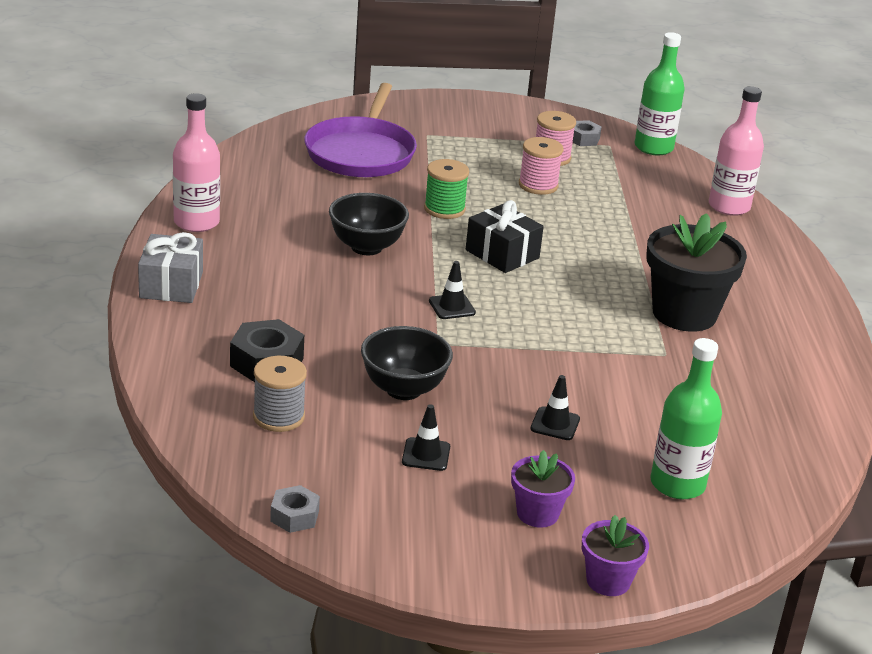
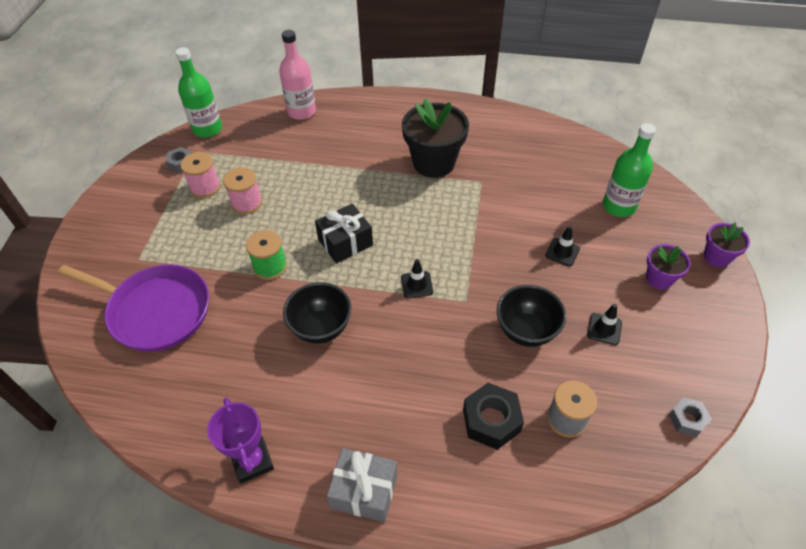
camera: 75 degrees left, 20 degrees up
(196, 222) = (252, 461): pink bottle -> purple trophy

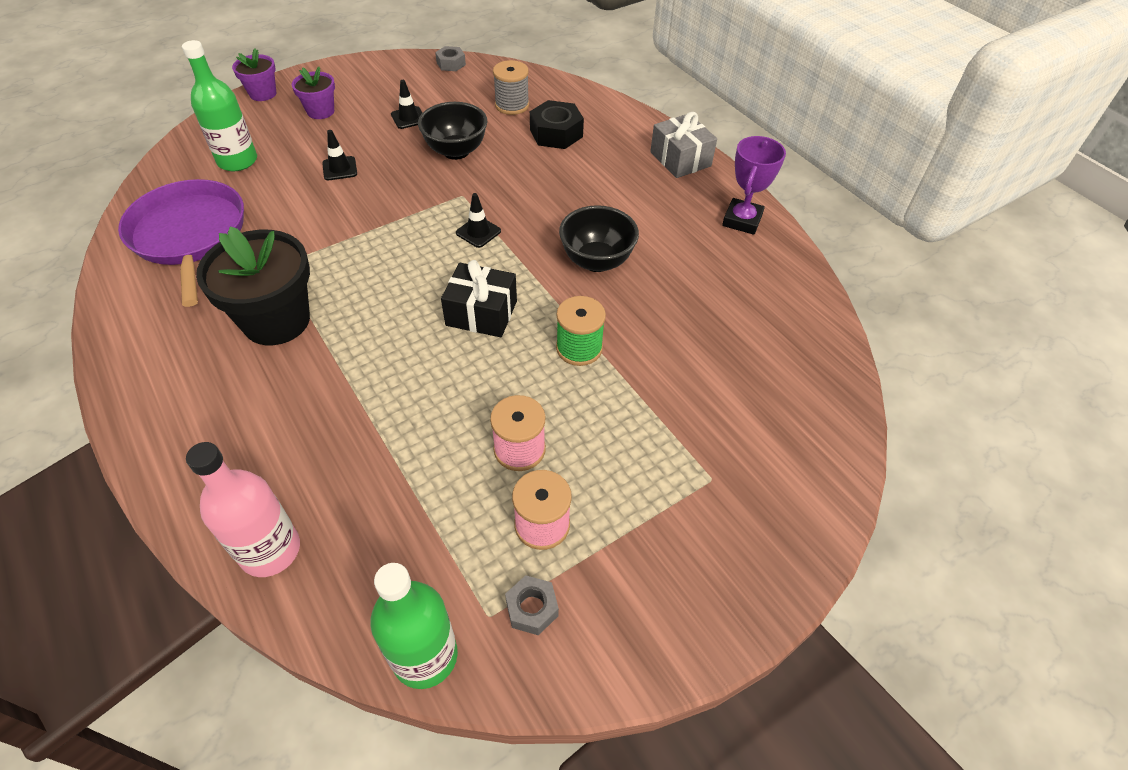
camera: 135 degrees left, 0 degrees up
(155, 311) = (736, 394): purple pan -> purple pan (189, 235)

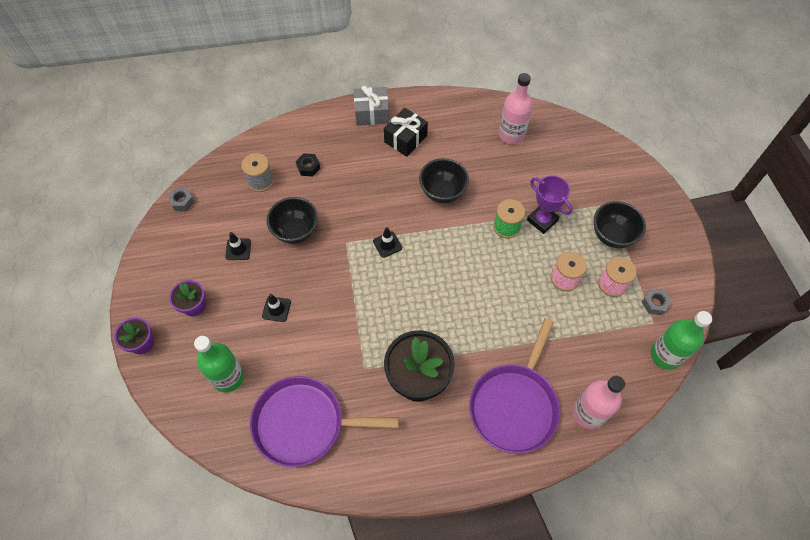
camera: 65 degrees left, 10 degrees up
(262, 442) = (514, 405): none -> purple pan
(481, 313) = (460, 265): black gift -> black gift (405, 139)
(556, 133) = (308, 167): black nut -> black nut, size x0.60
(645, 499) = (612, 236): none -> black bowl
(742, 220) = (441, 109): purple trophy -> purple trophy (542, 220)
(758, 308) = (511, 135): none -> pink bottle

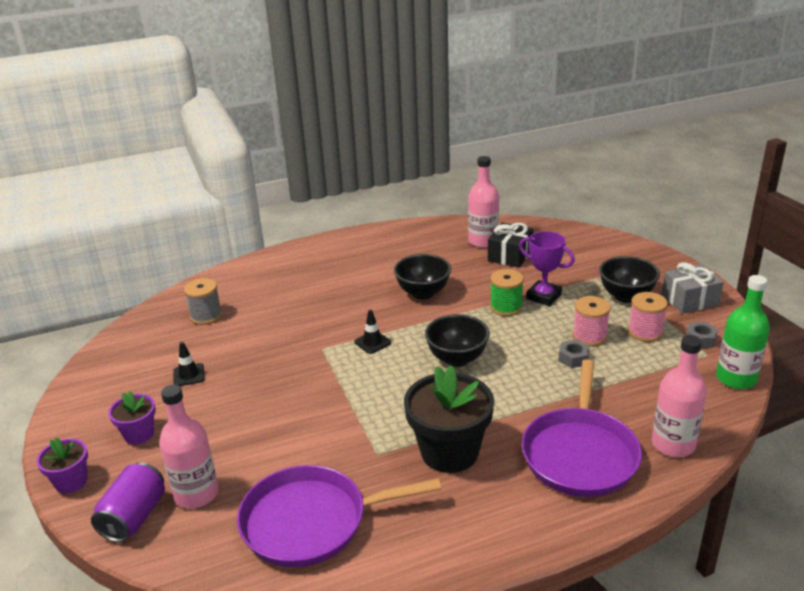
camera: 10 degrees left, 30 degrees down
(182, 202) = (111, 346): grey nut -> grey nut (573, 358)
(183, 389) = (134, 517): none -> purple can
(228, 377) = (196, 494): green bottle -> pink bottle
(276, 309) = (249, 419): black traffic cone -> none
(296, 231) = (258, 349): black bowl -> black bowl (457, 359)
(308, 167) = (261, 297): black nut -> none
(371, 113) = (323, 248): grey gift -> grey gift (689, 300)
(405, 139) = (367, 260): black gift -> black gift (510, 255)

